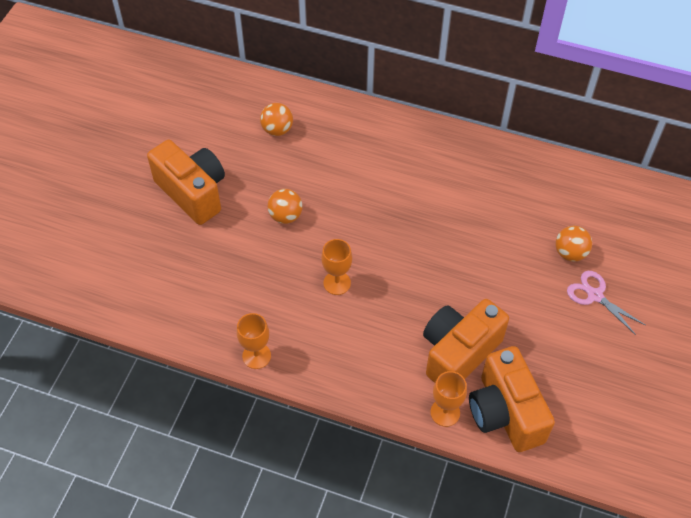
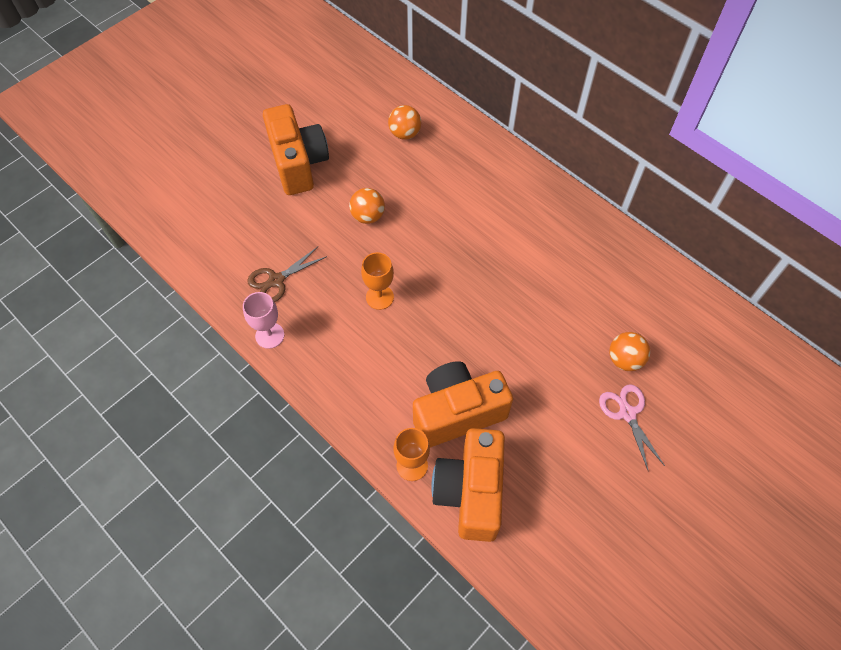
camera: 25 degrees right, 5 degrees up
(234, 305) = (276, 280): none -> brown scissors
(256, 356) = (269, 335): orange goblet -> pink goblet

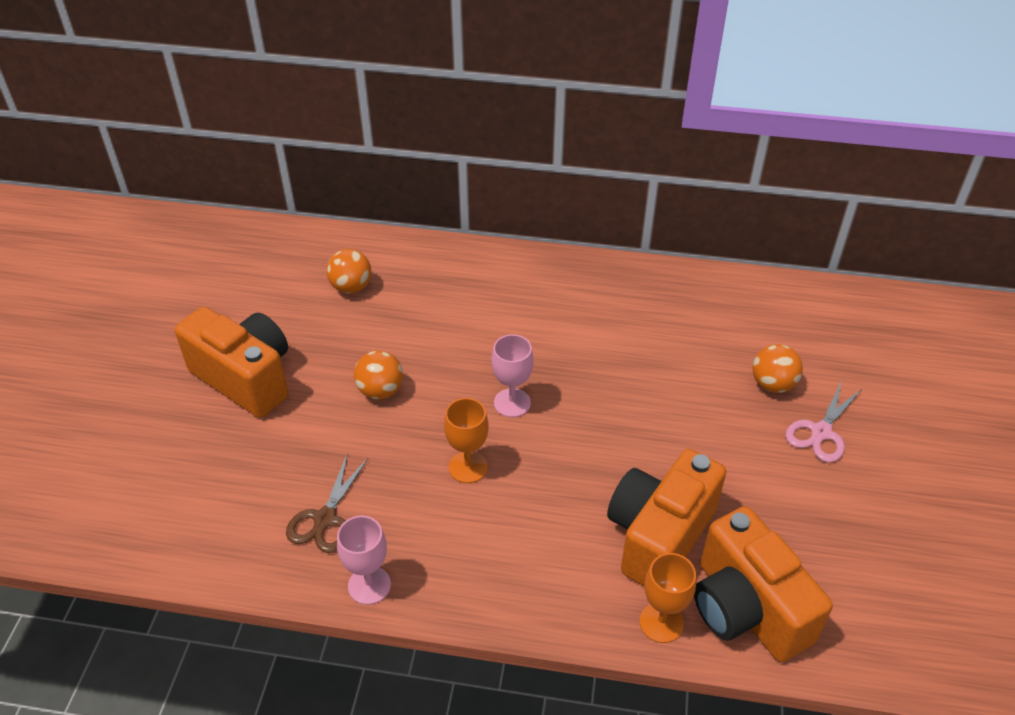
camera: 35 degrees left, 15 degrees down
(440, 270) = (512, 403): none -> pink goblet
(627, 413) = (821, 432): pink scissors -> pink scissors turned 90 degrees counterclockwise

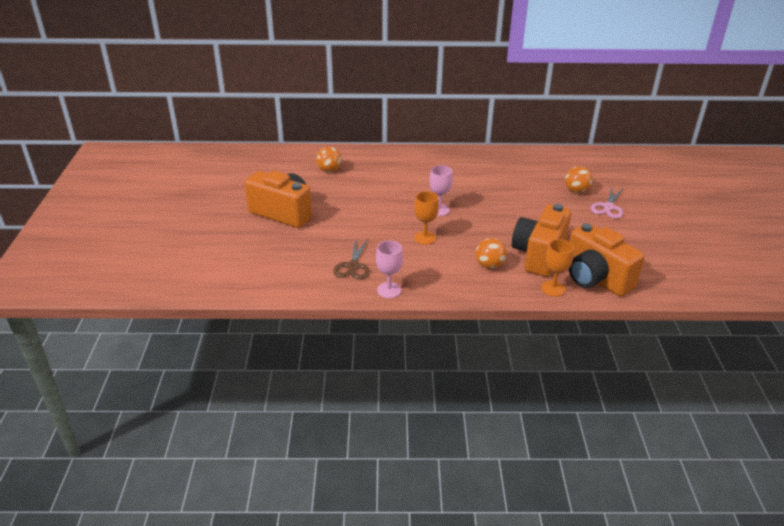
camera: 10 degrees left, 10 degrees down
(380, 391) = (363, 211): orange ball -> orange ball (489, 265)

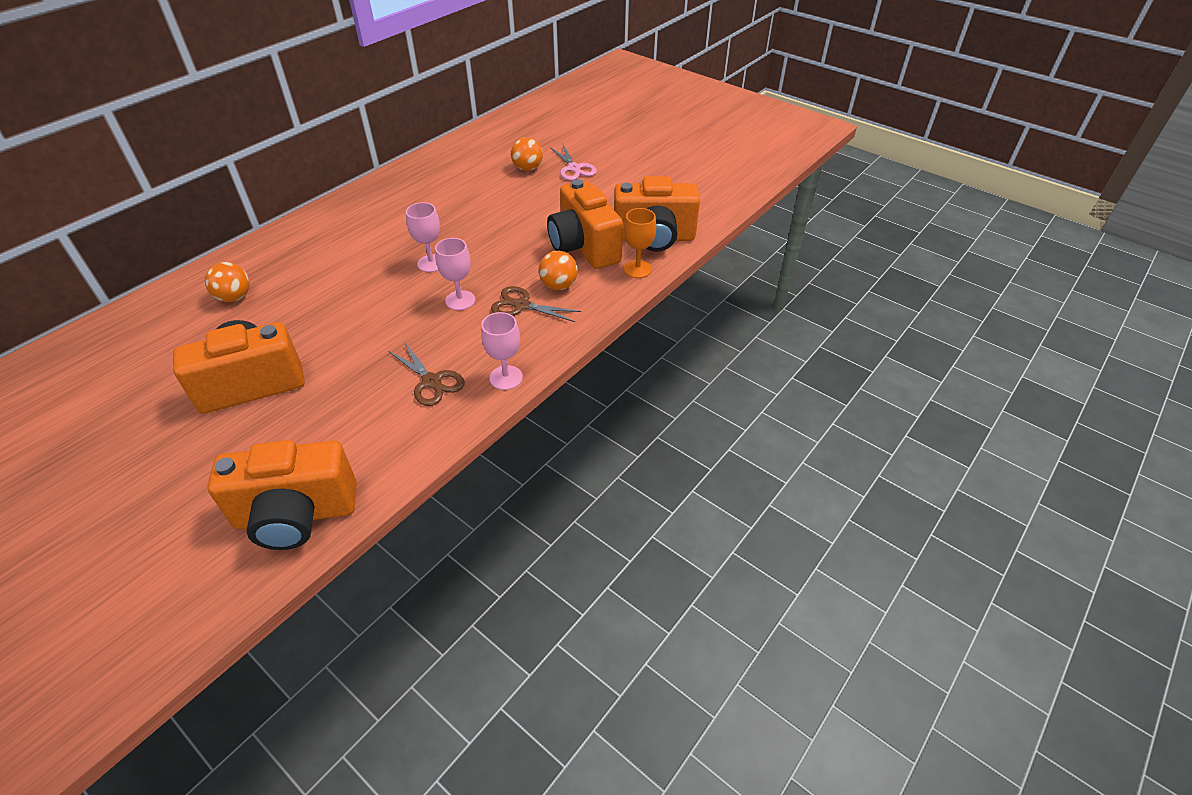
camera: 50 degrees left, 10 degrees up
(224, 278) = (296, 515): none -> orange camera
(425, 238) = (460, 300): orange goblet -> pink goblet
(452, 261) = (521, 305): none -> brown scissors

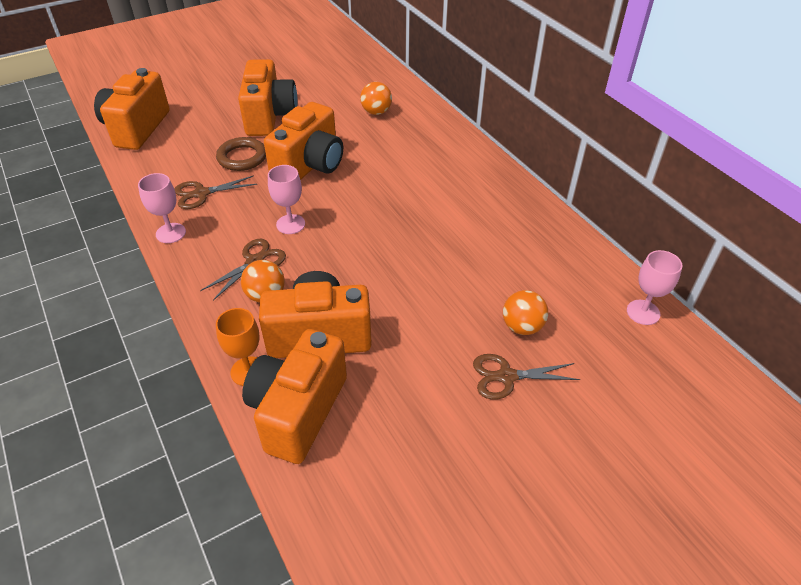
camera: 110 degrees right, 0 degrees up
(352, 375) = (242, 157): none -> brown ring
(357, 316) = (310, 165): none -> orange camera
(431, 263) = (359, 215): pink goblet -> pink goblet (643, 312)
(574, 168) = (506, 376): pink scissors -> brown scissors

